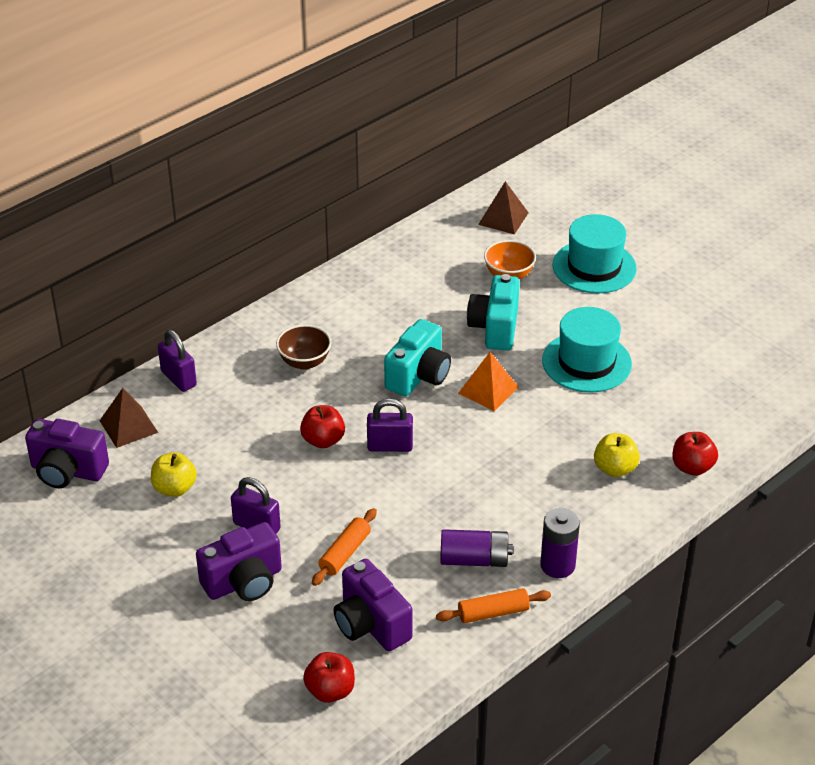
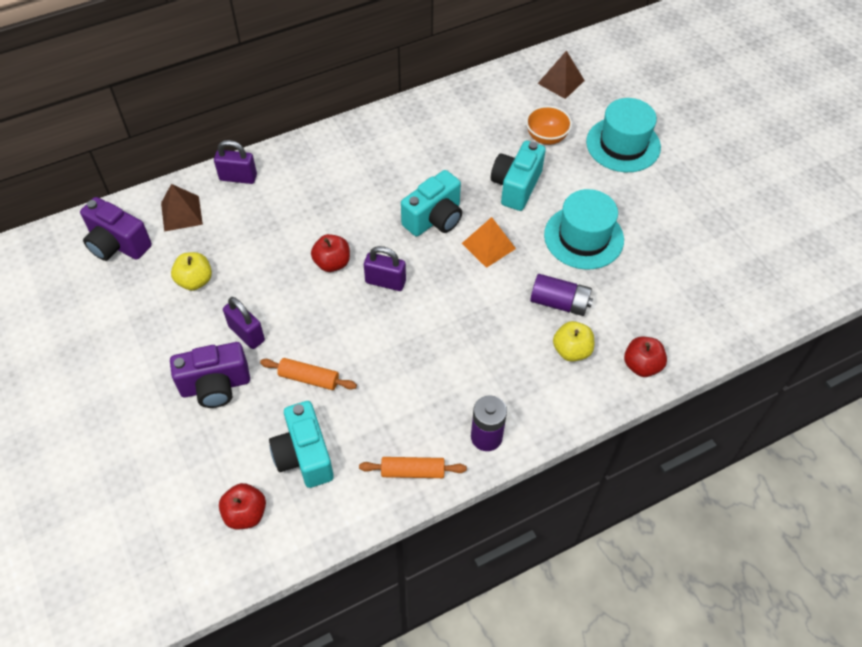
camera: 15 degrees right, 15 degrees up
(178, 378) = (238, 177): purple padlock -> purple padlock turned 60 degrees counterclockwise
(304, 362) = (345, 184): brown bowl -> none
(345, 553) = (309, 378): orange rolling pin -> orange rolling pin turned 60 degrees clockwise
(371, 624) = (304, 456): purple camera -> turquoise camera
(474, 559) = (416, 412): purple battery -> purple battery (559, 303)

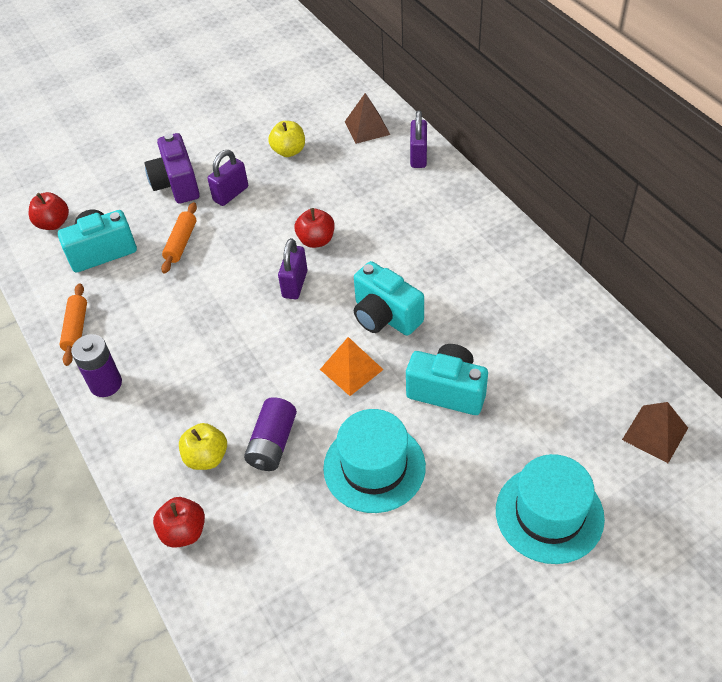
camera: 90 degrees right, 5 degrees down
(117, 244) = (326, 97): purple camera -> none
(546, 137) = (540, 420): orange bowl -> none

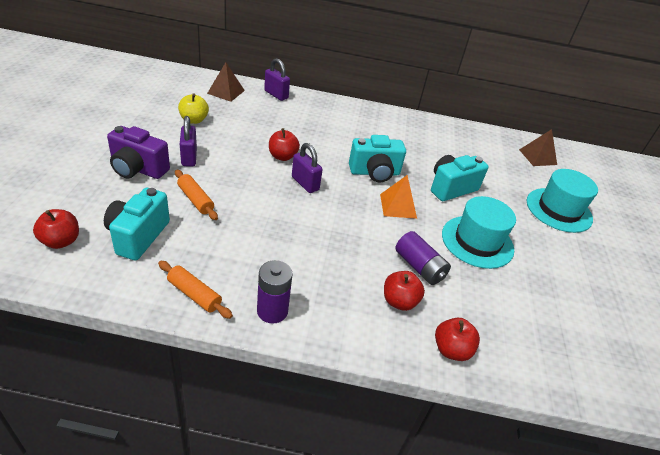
camera: 60 degrees left, 10 degrees down
(206, 457) = (399, 301): yellow apple -> red apple

